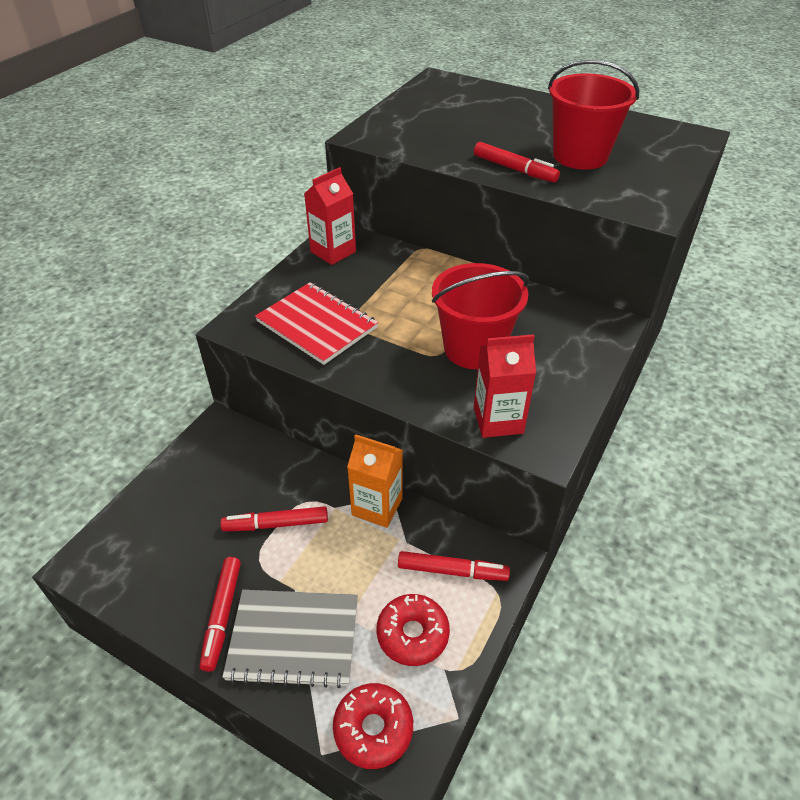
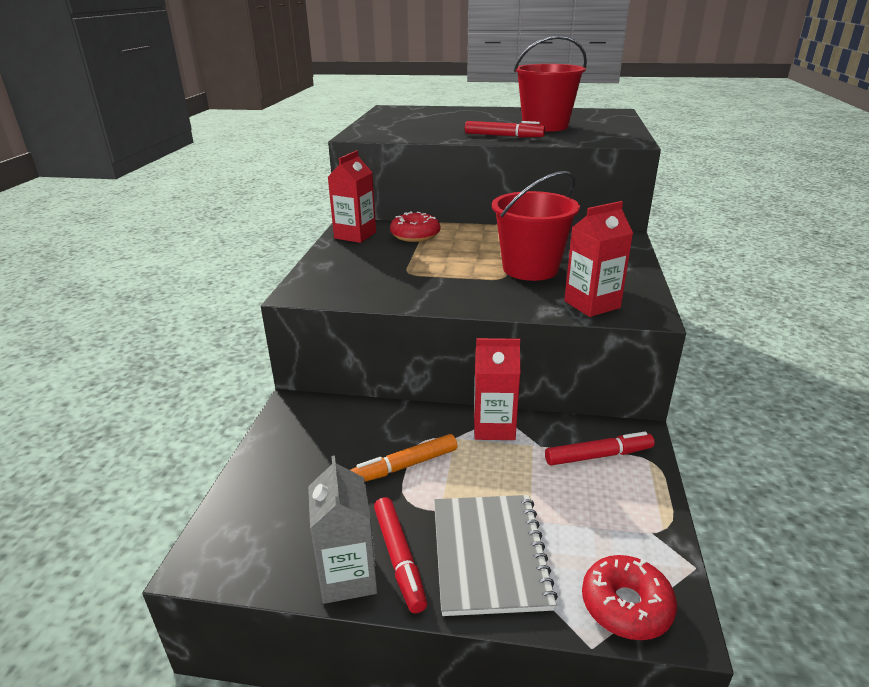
camera: 20 degrees left, 15 degrees down
(176, 618) = (348, 576): none -> grey carton
(276, 524) = (405, 466): red marker -> orange marker
(293, 638) = (489, 554): grey notebook -> grey notebook turned 75 degrees counterclockwise
(317, 325) = (378, 278): red notebook -> none
(377, 507) = (494, 427): orange carton -> red carton
(412, 634) = (601, 514): red donut -> red donut (415, 235)

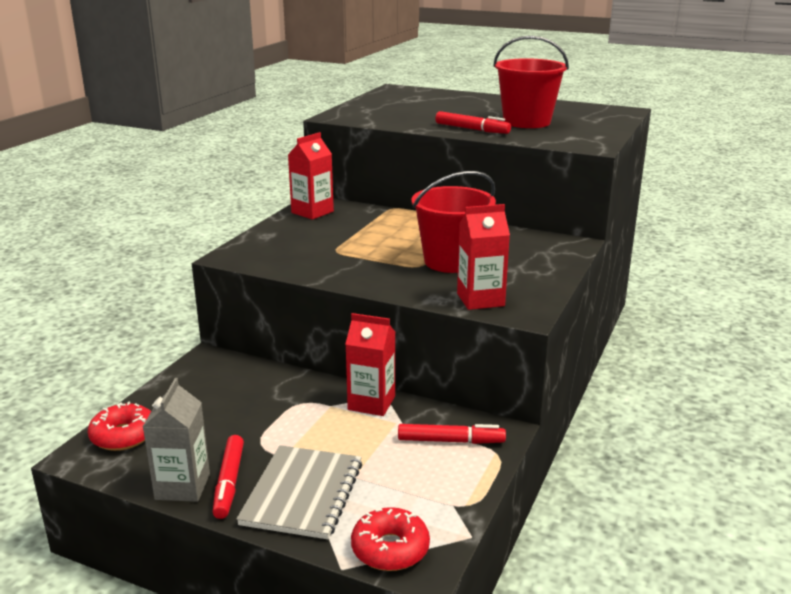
camera: 15 degrees right, 5 degrees down
(405, 466) = (274, 419): orange marker -> none
(415, 235) = (368, 218): red donut -> red donut (123, 436)

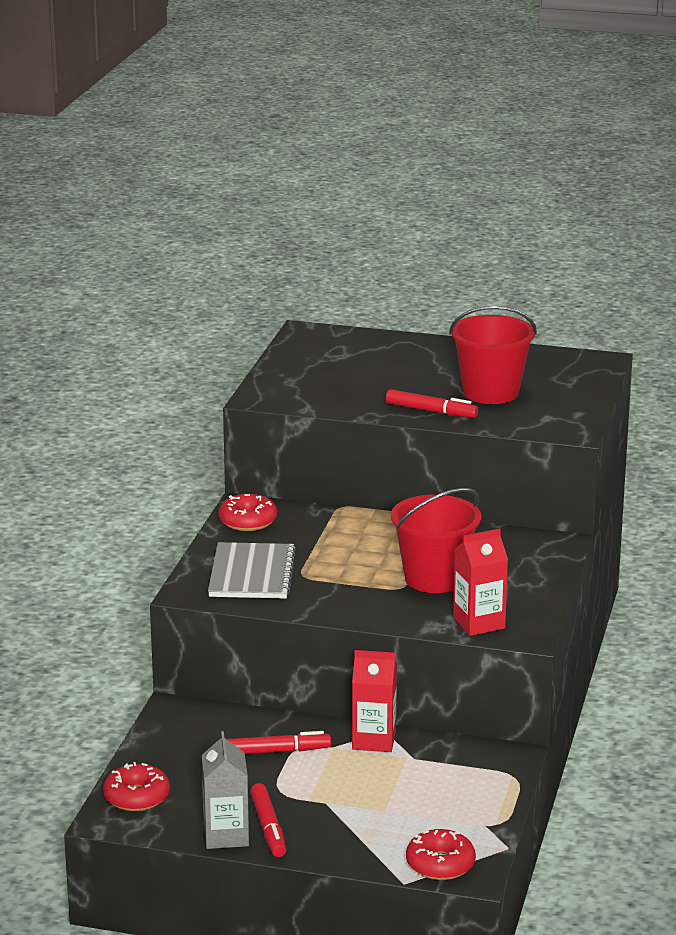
camera: 10 degrees left, 0 degrees up
(302, 493) = (343, 830): grey notebook -> grey notebook (252, 574)
(312, 212) = (248, 521): red carton -> red donut
(450, 441) = (466, 769): red marker -> red marker (277, 751)

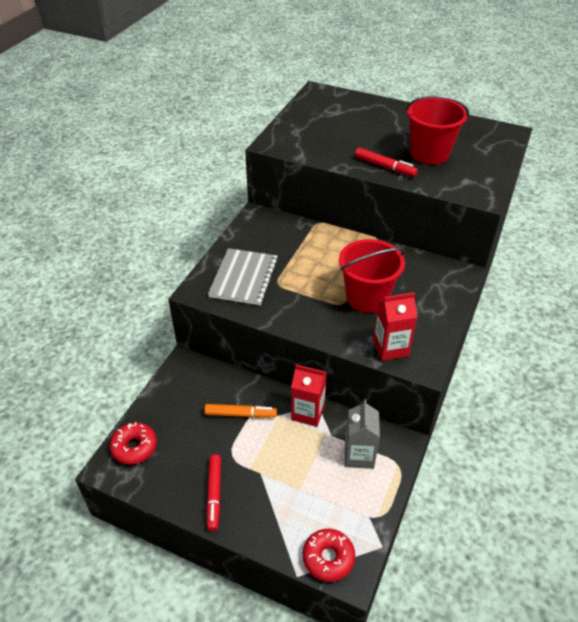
camera: 10 degrees right, 20 degrees up
(226, 835) = (183, 498): grey carton -> grey carton (359, 455)
(248, 521) = (255, 229): red donut -> none
(277, 751) = (240, 414): red marker -> orange marker

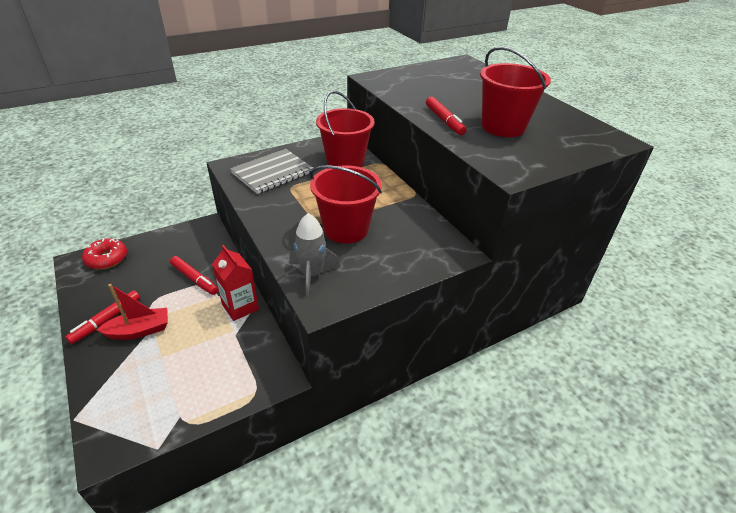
camera: 35 degrees right, 5 degrees down
(240, 414) = (194, 279): orange marker -> red marker
(254, 483) = (139, 330): none -> red boat
(289, 236) = (345, 162): none -> red bucket
(328, 558) = (110, 424): red donut -> none
(359, 455) = (235, 363): grey carton -> none
(390, 348) = (312, 274): red carton -> grey rocket

